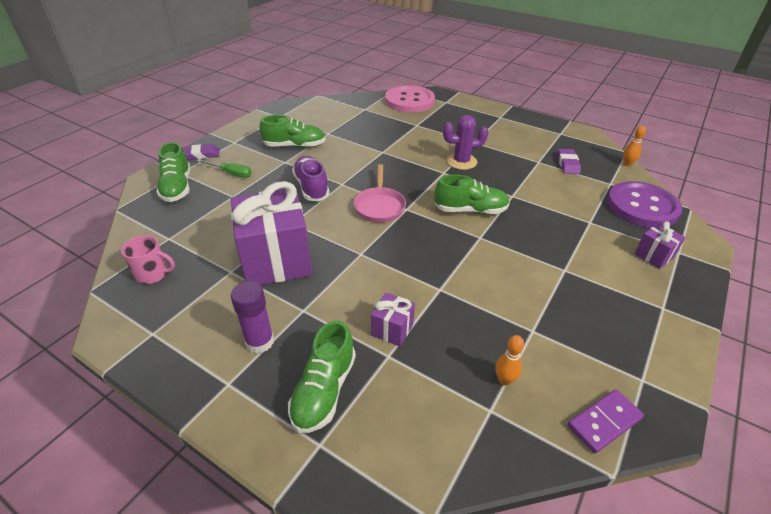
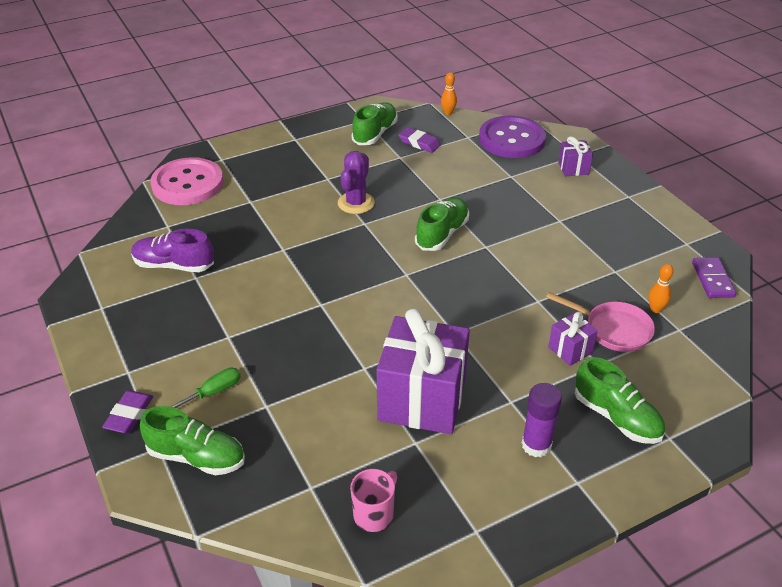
camera: 60 degrees left, 0 degrees up
(294, 146) = (197, 316): green shoe -> green shoe (375, 134)
(311, 187) = (307, 331): purple shoe -> purple shoe (174, 265)
(379, 206) = (387, 291): pink pan -> pink pan (613, 329)

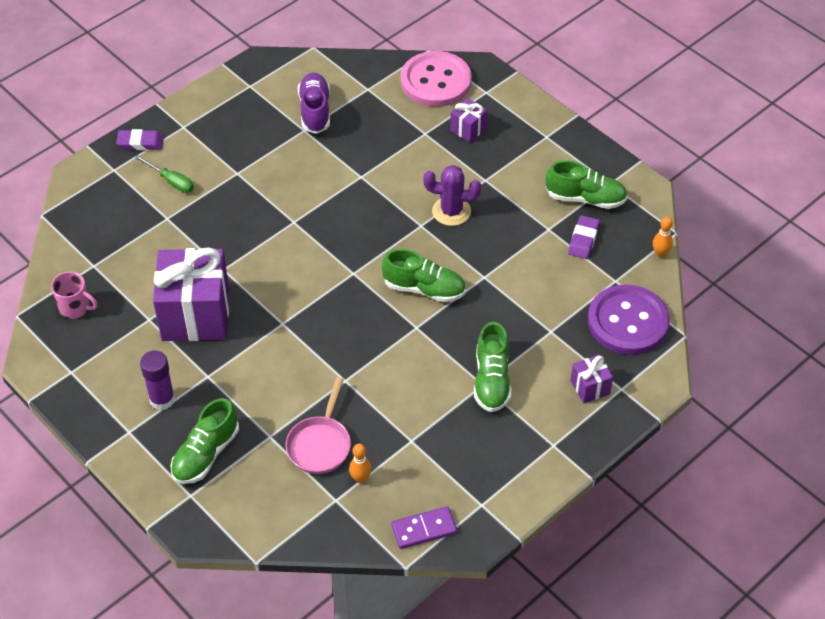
camera: 75 degrees right, 10 degrees up
(196, 457) = (109, 193): green shoe -> green shoe (492, 380)
(570, 350) = (282, 412): purple gift -> purple gift (468, 129)

